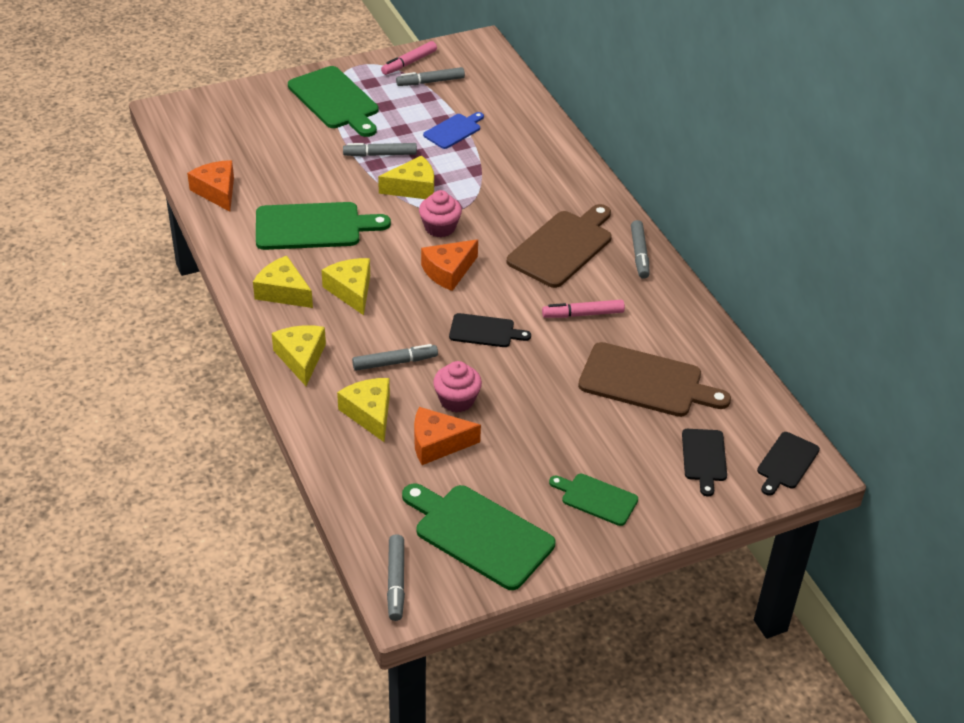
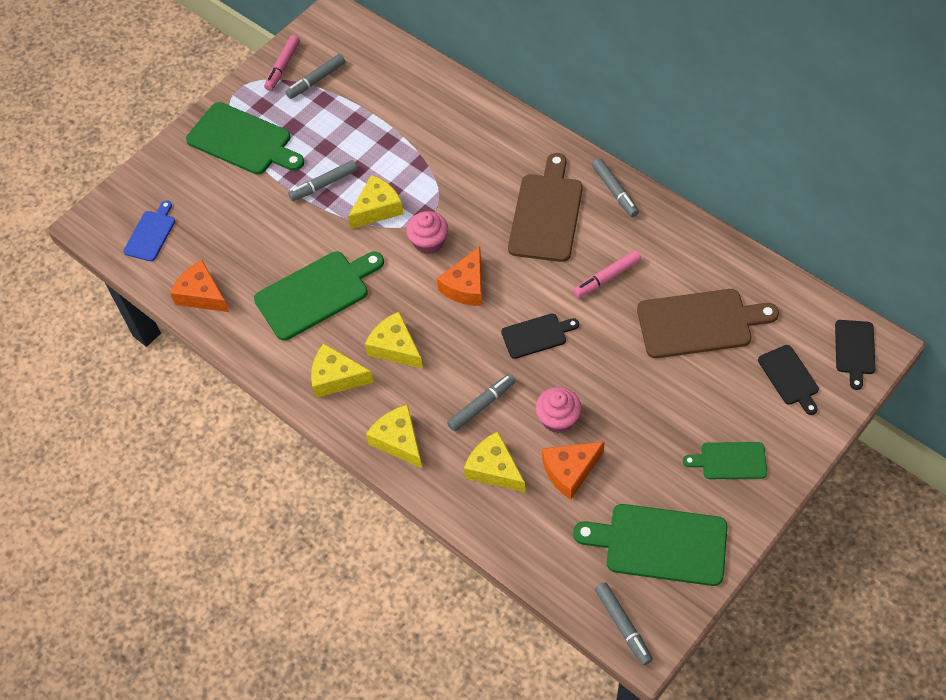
camera: 20 degrees left, 15 degrees up
(454, 130) = (373, 127): blue cutting board -> blue cutting board (151, 234)

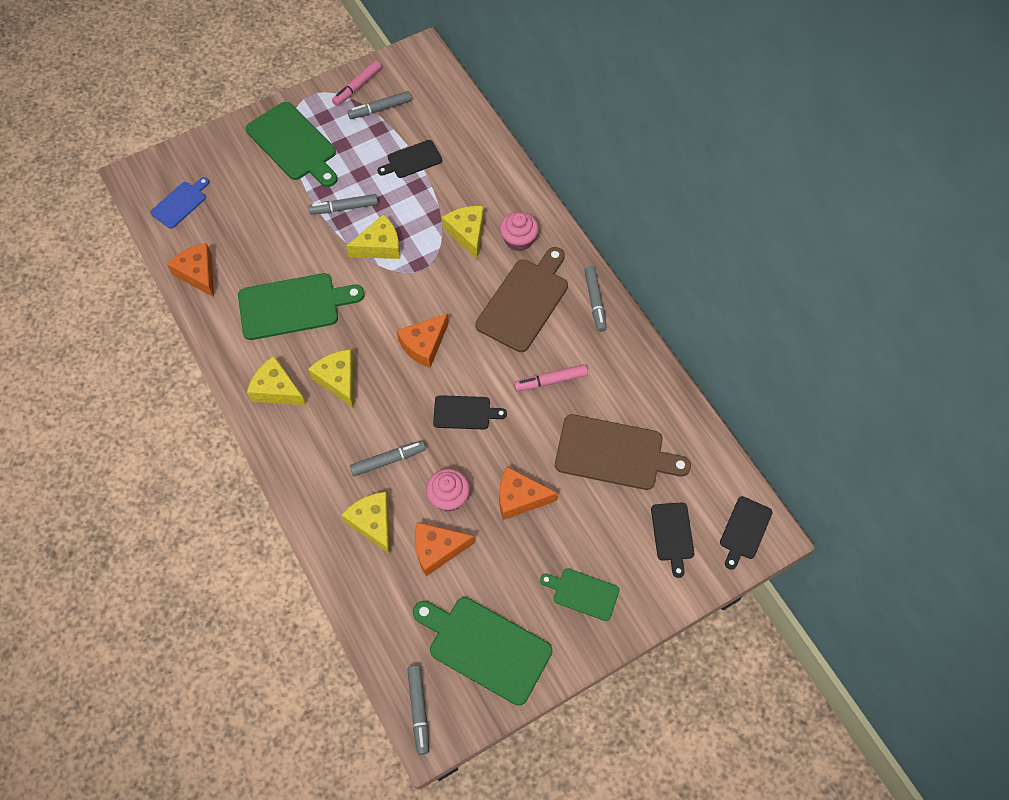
camera: 15 degrees right, 5 degrees up
(371, 118) = (412, 160): none -> black cutting board
(398, 441) = (303, 466): yellow cheese -> yellow cheese (467, 233)
(429, 242) = (410, 292): pink cupcake -> pink cupcake (518, 240)
(628, 395) = (520, 498): none -> orange cheese

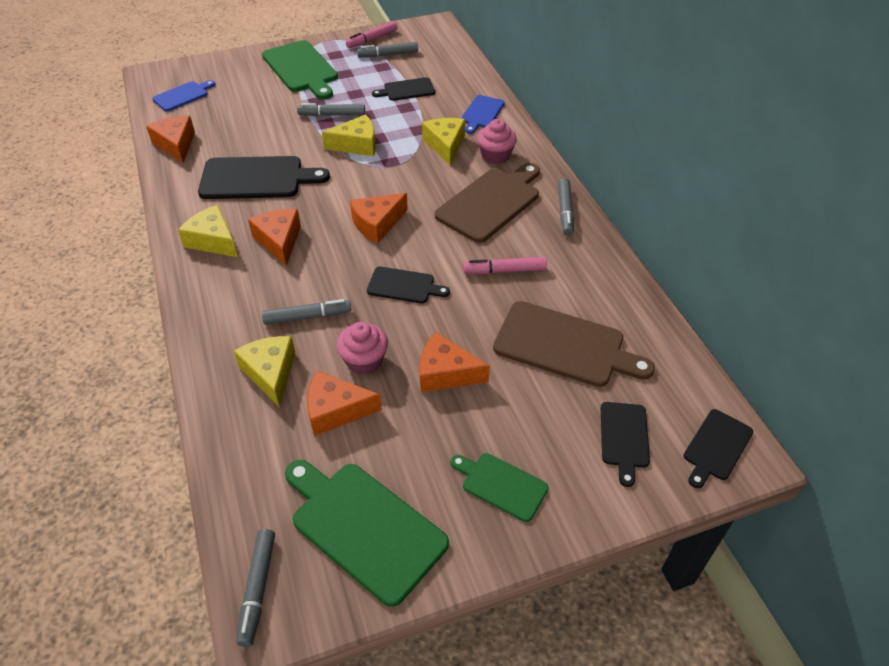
camera: 10 degrees right, 15 degrees down
(293, 306) = (257, 178): green cutting board -> black cutting board
(338, 380) = (279, 241): yellow cheese -> orange cheese
(495, 183) = (481, 113): none -> blue cutting board

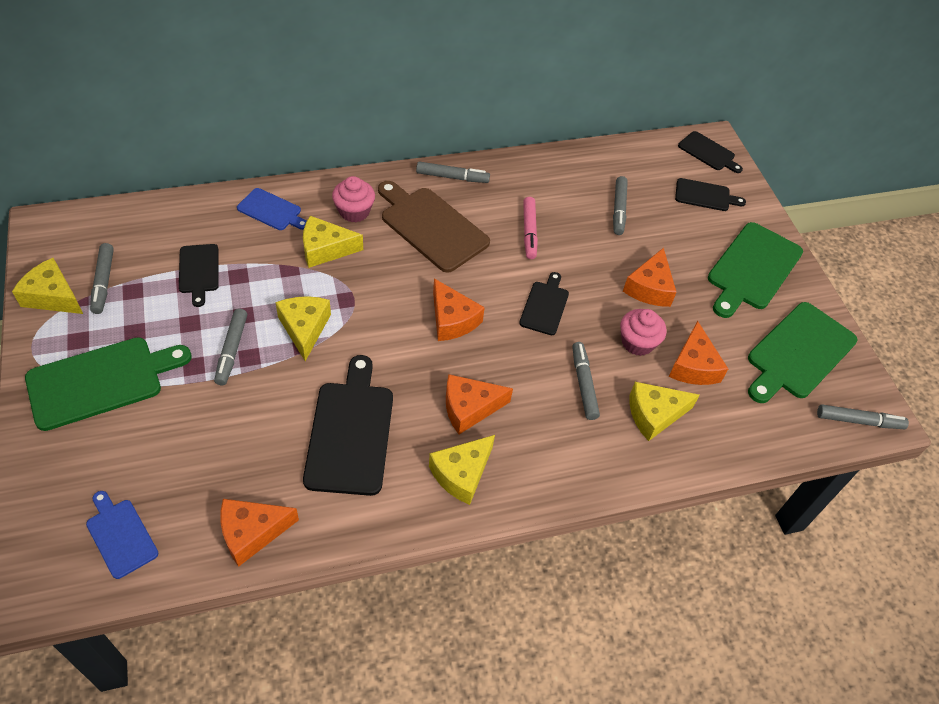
camera: 90 degrees left, 5 degrees up
(372, 39) = (53, 296): pink marker -> yellow cheese
(501, 485) = (752, 269): green cutting board -> green cutting board, size x1.79
(564, 346) = (618, 209): brown cutting board -> grey marker

